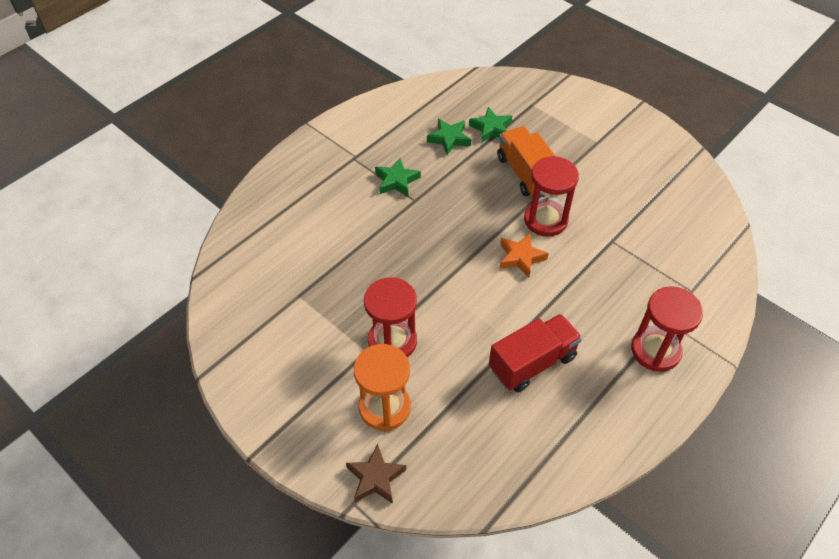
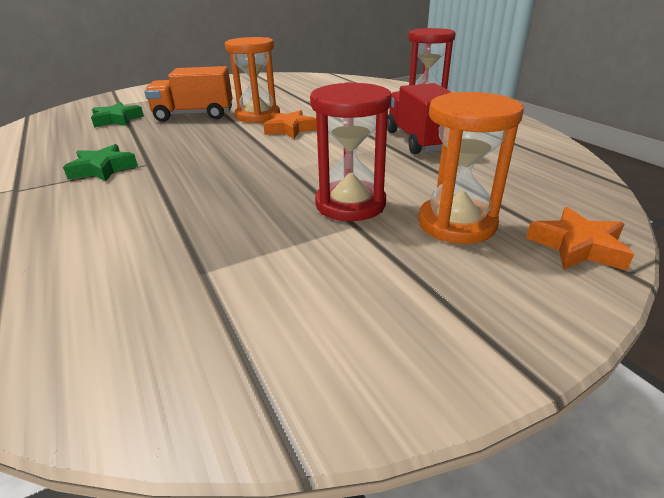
camera: 70 degrees left, 20 degrees down
(375, 478) = (577, 246): brown star -> orange star
(449, 139) = (94, 137): green star -> none
(545, 220) = (258, 116): red hourglass -> orange hourglass

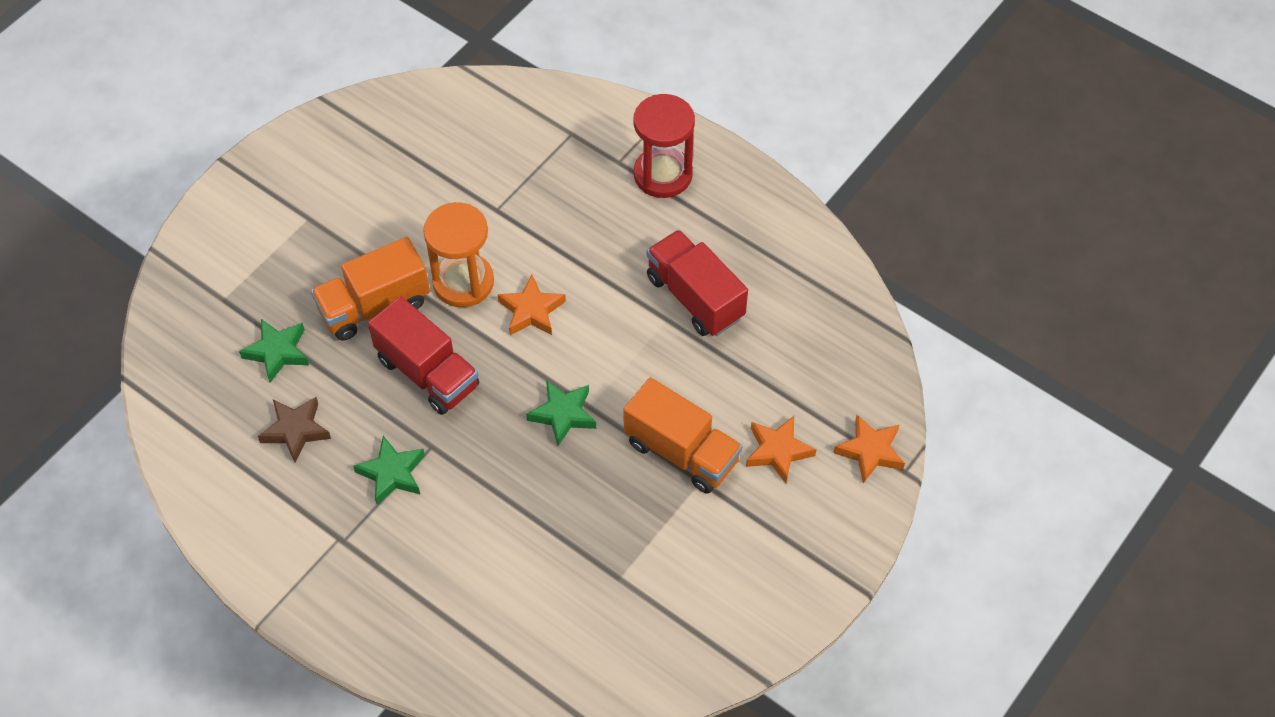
camera: 25 degrees left, 25 degrees up
(76, 143) = (295, 430): none -> brown star
(191, 138) = (427, 373): none -> red truck
(264, 168) = (563, 414): none -> green star
(350, 204) = (681, 452): red hourglass -> orange truck
(456, 224) = (778, 451): orange hourglass -> orange star

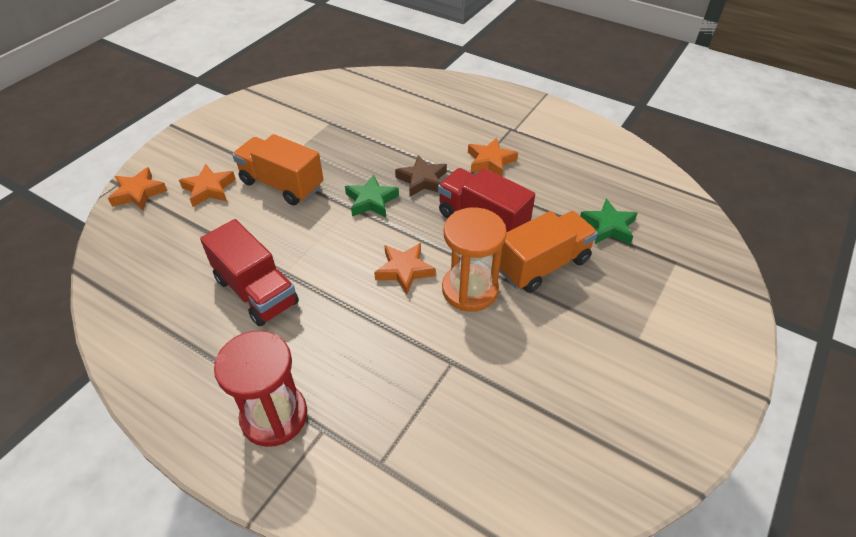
camera: 175 degrees right, 10 degrees down
(295, 430) = (569, 180): brown star -> brown star (422, 180)
(392, 473) = (490, 161): green star -> orange star

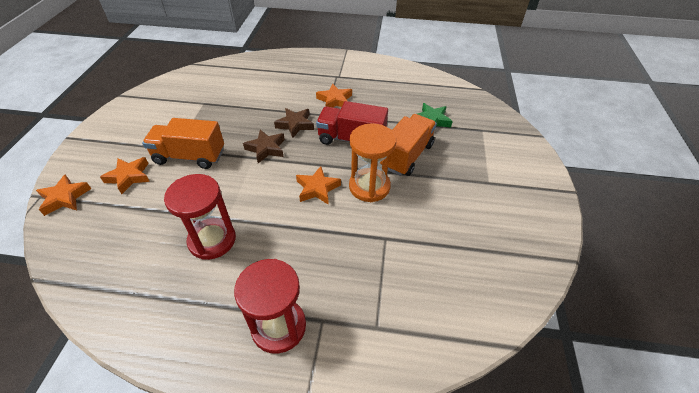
camera: 25 degrees left, 0 degrees up
(256, 291) = (212, 240): red truck -> red hourglass
(371, 201) = (266, 148): green star -> brown star

